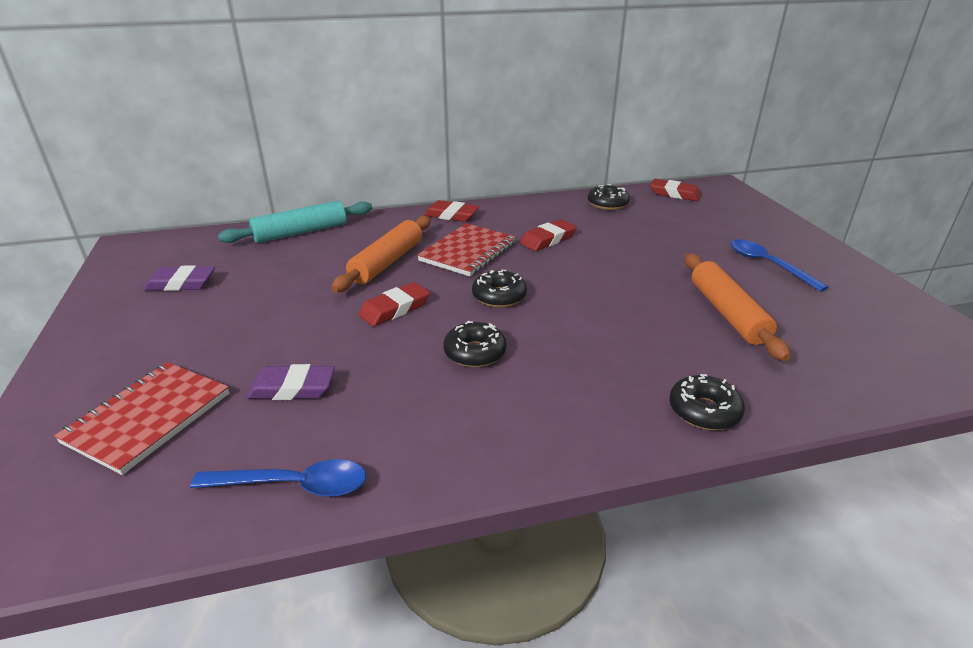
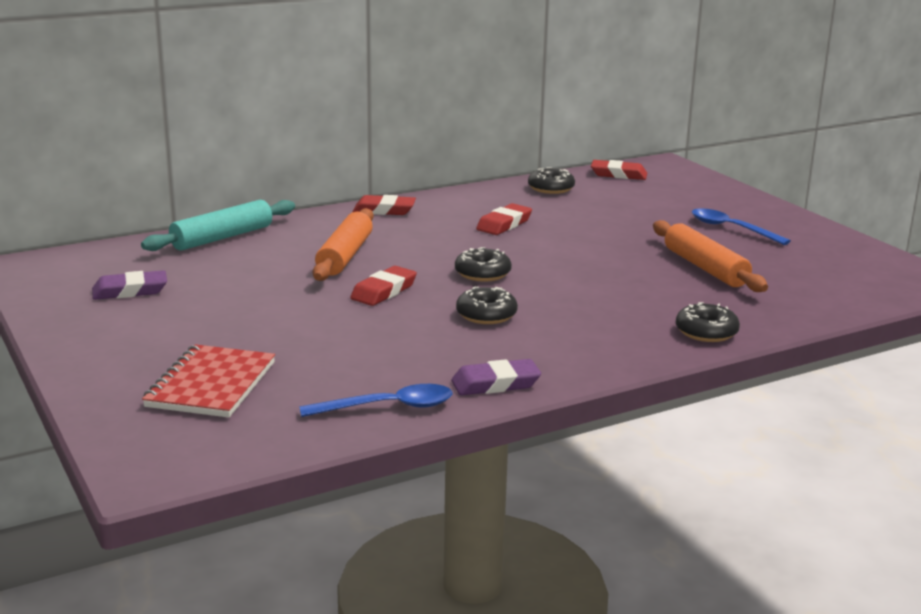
camera: 15 degrees left, 10 degrees down
(292, 388) = (331, 353): purple eraser -> purple eraser (495, 384)
(468, 252) = (426, 241): red notebook -> none

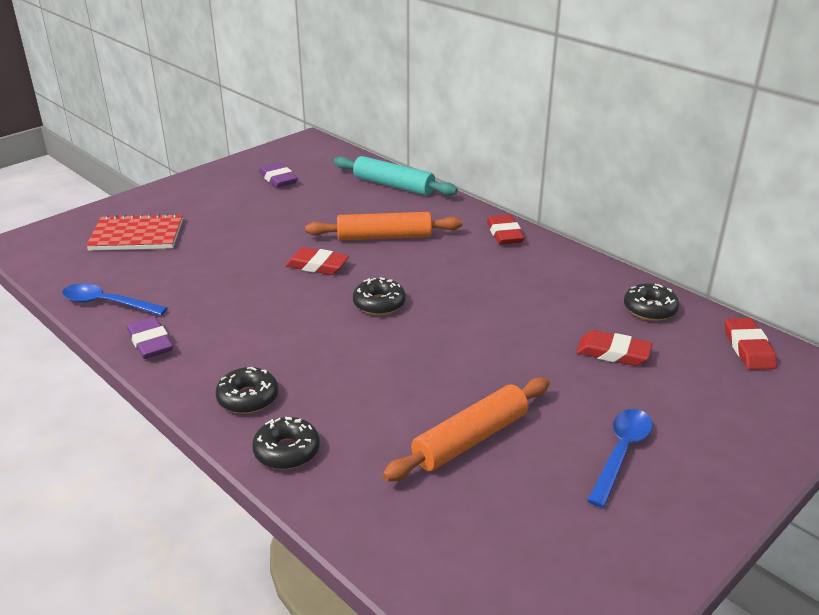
camera: 75 degrees right, 10 degrees up
(388, 407) = (107, 303): blue spoon -> blue spoon turned 135 degrees clockwise
(486, 315) = (286, 319): black donut -> black donut (248, 398)
(504, 224) = (515, 297): red eraser -> red eraser (613, 353)

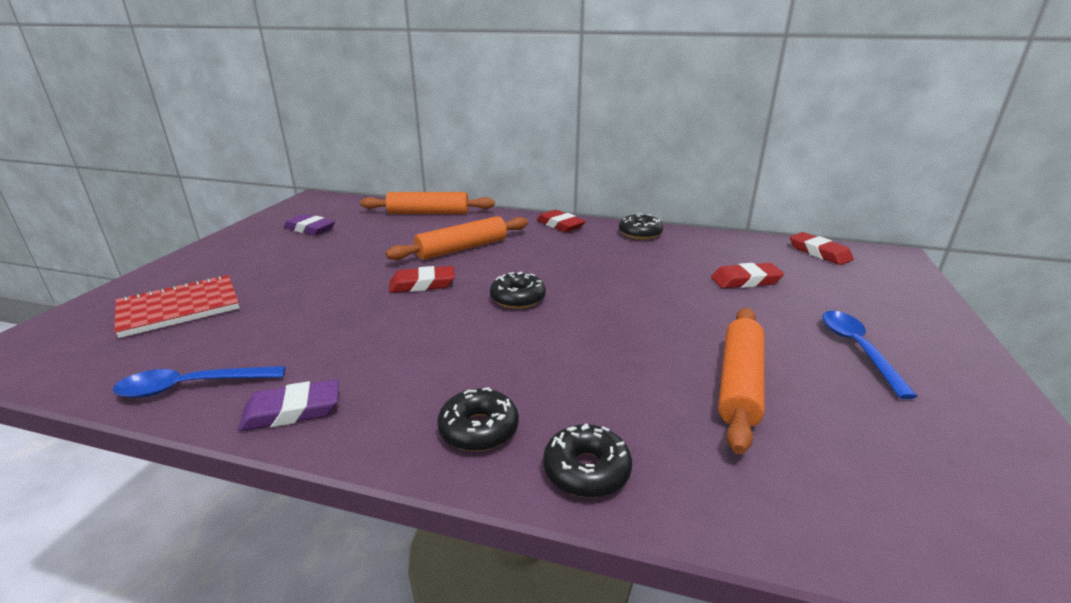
camera: 30 degrees left, 5 degrees down
(150, 342) = (292, 411): purple eraser -> purple eraser turned 45 degrees counterclockwise
(393, 185) = (428, 213): turquoise rolling pin -> orange rolling pin
(650, 309) = (726, 246): black donut -> black donut (640, 233)

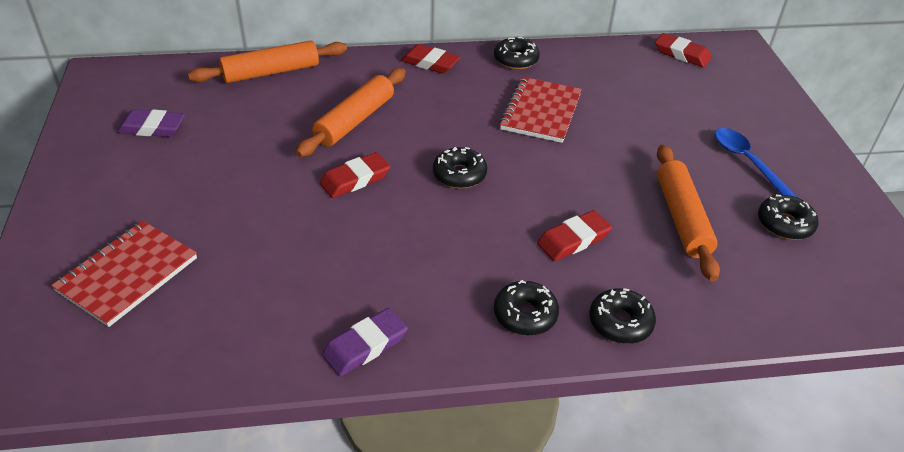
camera: 25 degrees left, 15 degrees up
(191, 387) = (249, 352): blue spoon -> none
(636, 269) = (541, 112): none -> red notebook
(745, 280) = (638, 104): red eraser -> red eraser (573, 240)
(886, 421) = (784, 224): none -> black donut

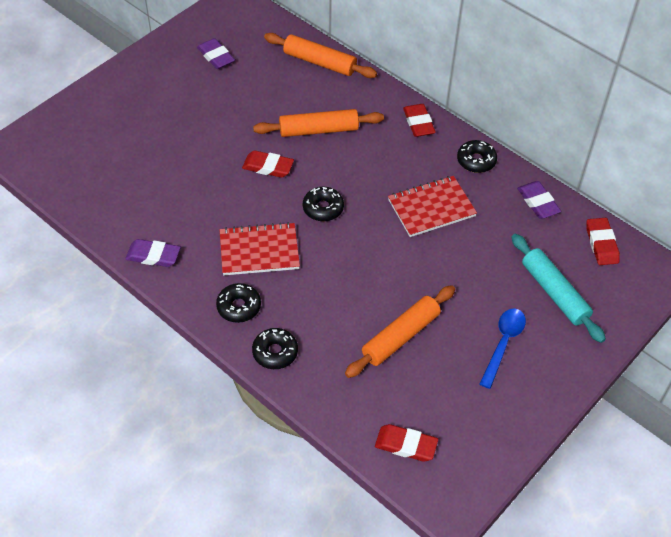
camera: 50 degrees right, 10 degrees up
(127, 274) = (109, 135): red notebook -> red notebook (259, 251)
(573, 240) = (322, 294): red eraser -> red eraser (406, 445)
(601, 57) = (538, 202): none -> purple eraser
(713, 104) = (554, 293): none -> turquoise rolling pin
(784, 224) = (454, 393): black donut -> none

